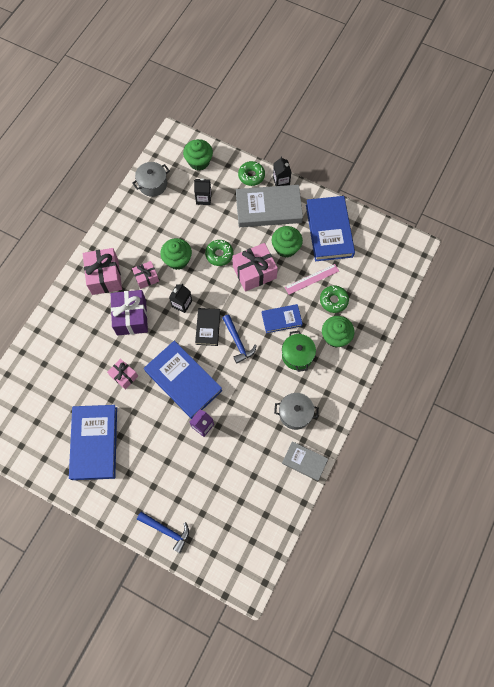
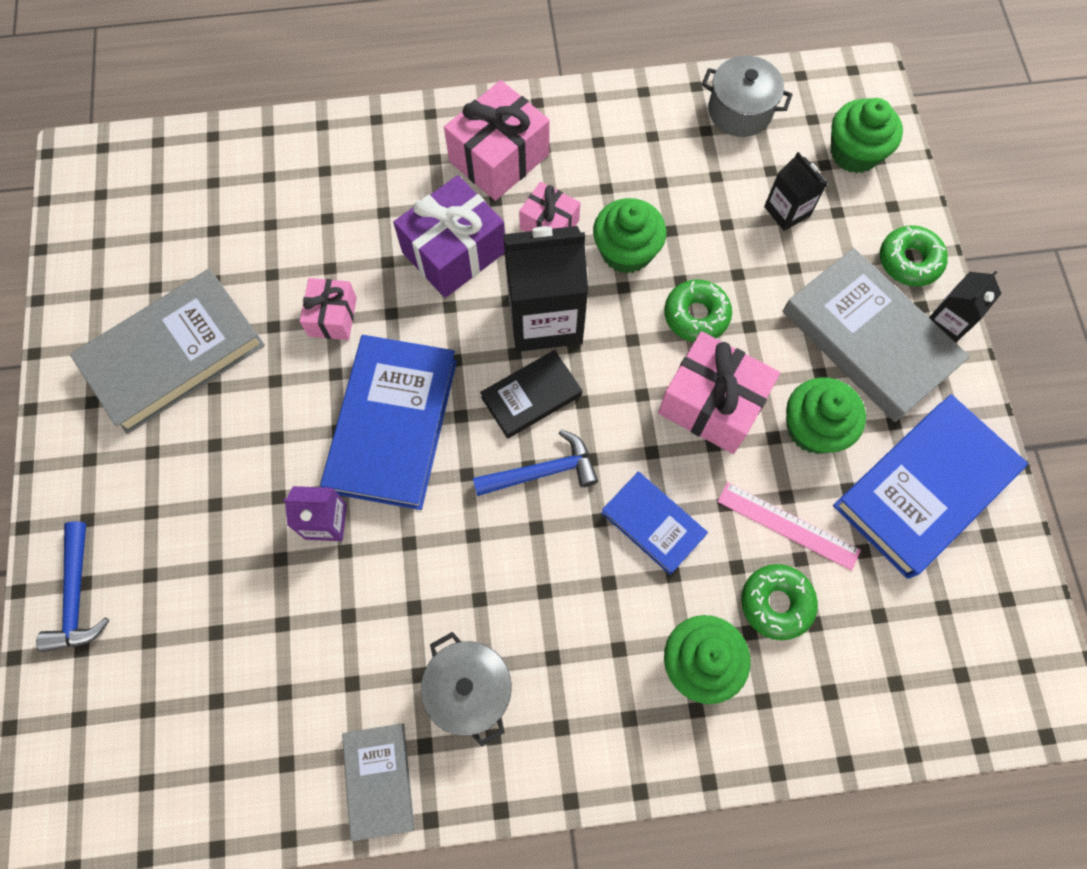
camera: 55 degrees right, 0 degrees up
(94, 443) = (174, 354): blue book -> grey book
(182, 303) = (545, 318): black carton -> black carton, size x1.90
(238, 342) = (542, 471): blue hammer -> blue hammer turned 135 degrees counterclockwise
(297, 355) = (599, 608): green pot -> none

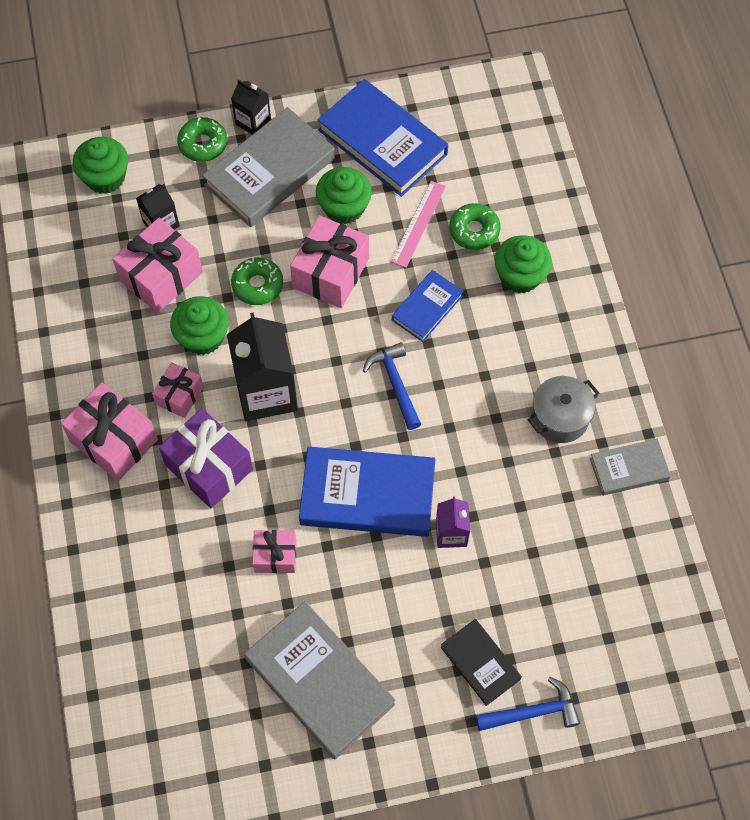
camera: 95 degrees left, 5 degrees down
(531, 396) = (335, 396): black book -> black book (480, 663)
(712, 209) = (161, 276): none -> pink gift
(740, 111) = (64, 258): grey pot -> none

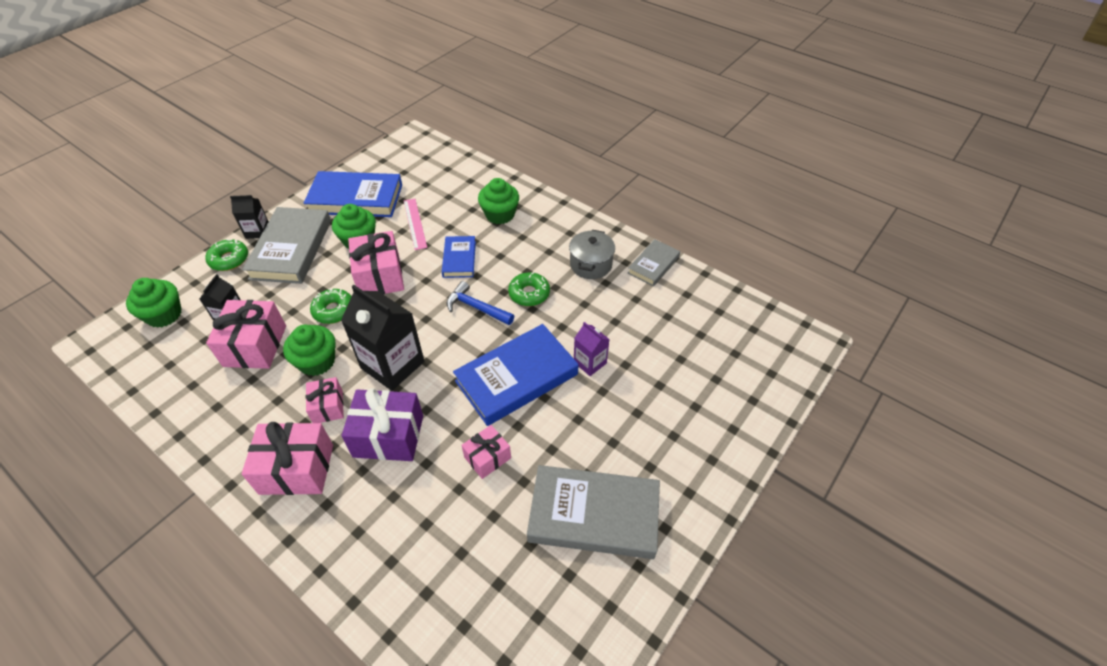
camera: 40 degrees left, 15 degrees down
(474, 231) = (452, 209): green donut -> green donut (529, 294)
(480, 663) = (681, 421): black book -> none
(533, 712) = (740, 425): blue hammer -> none

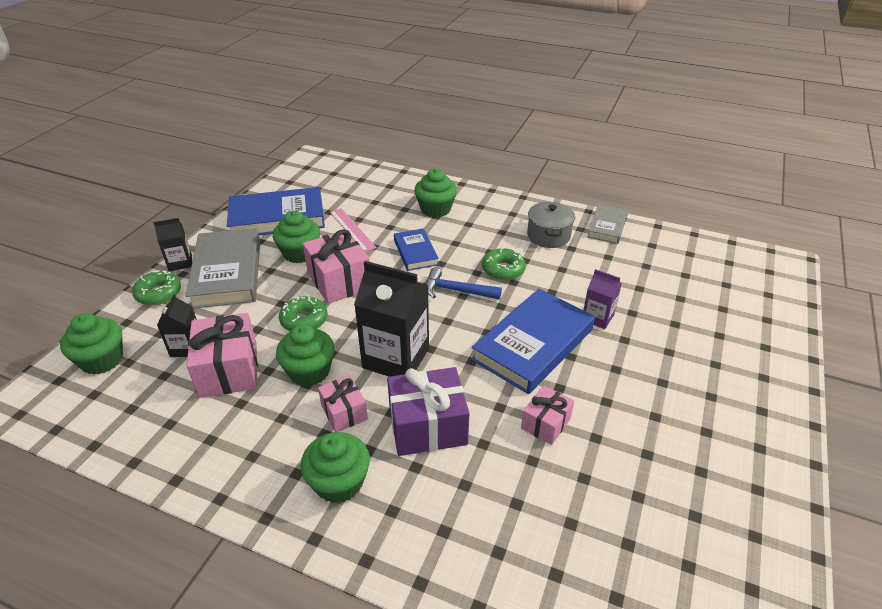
camera: 15 degrees left, 10 degrees down
(296, 469) = (339, 482): pink gift -> green cupcake
(594, 515) = (684, 452): grey book -> none

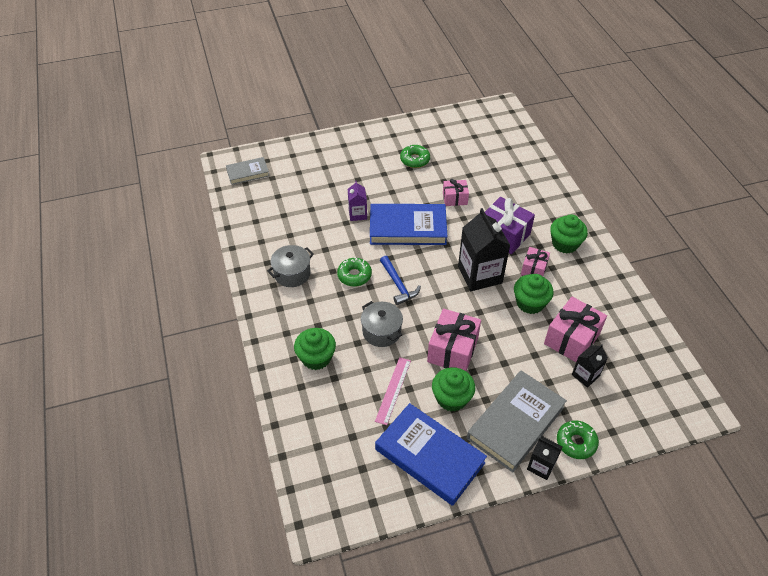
camera: 130 degrees left, 10 degrees up
(102, 360) = (642, 408): green cupcake -> none
(304, 320) = (502, 338): green donut -> green donut (415, 160)
(415, 252) = (381, 331): blue book -> grey pot
(607, 227) = (251, 250): grey book -> grey book (248, 173)

